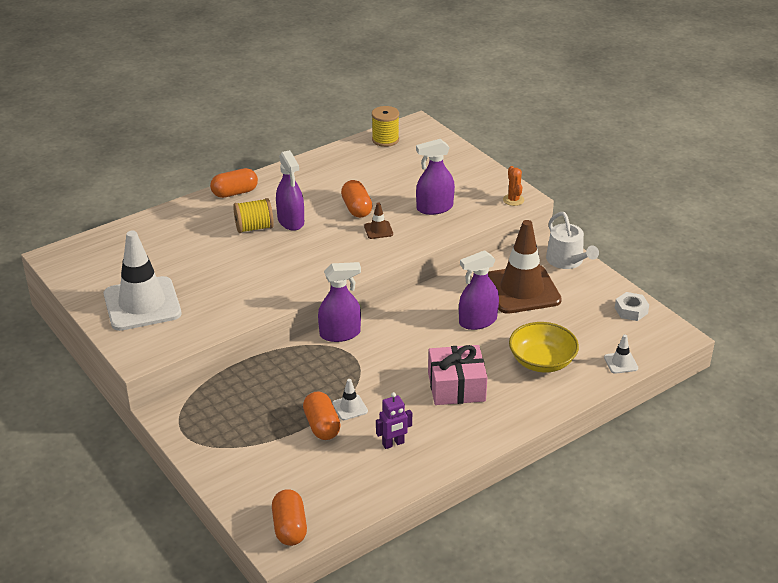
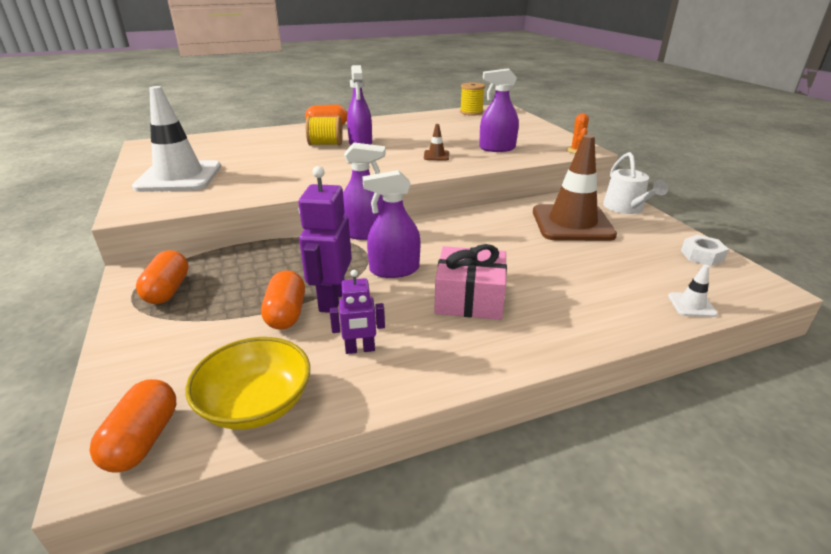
camera: 15 degrees right, 5 degrees down
(349, 407) = (331, 300): white traffic cone -> purple robot
(356, 208) = (424, 142): orange capsule -> orange capsule (168, 290)
(477, 321) = (516, 242): purple spray bottle -> purple spray bottle (394, 270)
(542, 361) = (585, 288): yellow bowl -> yellow bowl (256, 403)

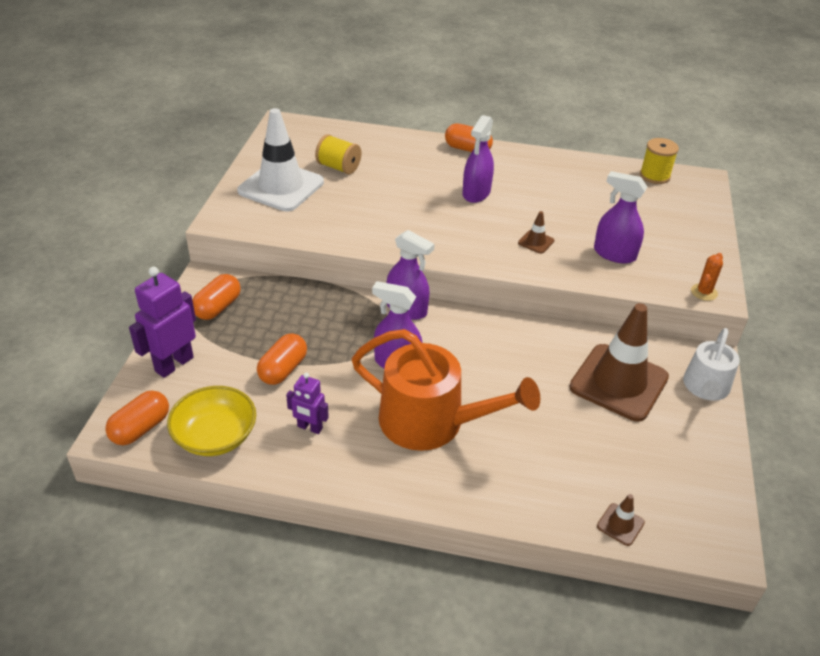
camera: 30 degrees right, 10 degrees up
(325, 144) = (441, 181): yellow spool -> yellow spool (338, 167)
(331, 300) = (324, 372): purple robot -> purple robot (174, 364)
(469, 298) = (431, 422): pink gift -> orange watering can
(691, 305) = (620, 524): white traffic cone -> brown traffic cone
(702, 255) = (708, 482): white nut -> none

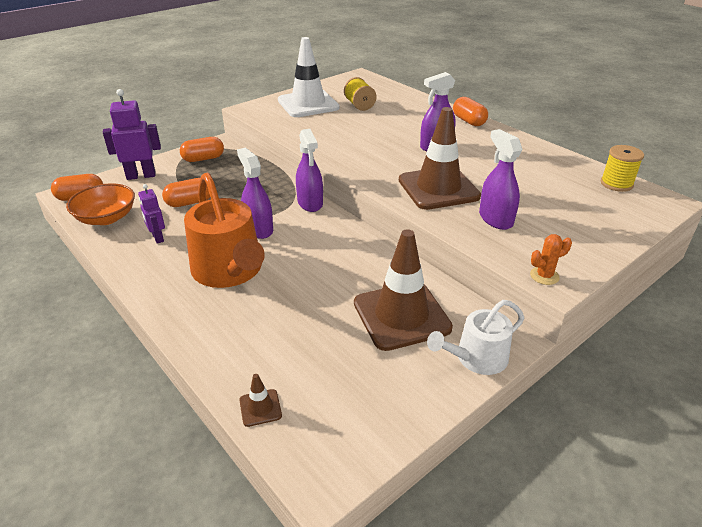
camera: 40 degrees right, 5 degrees down
(215, 436) = (106, 218): yellow bowl -> orange bowl
(536, 242) = (438, 188): brown traffic cone -> brown traffic cone, size x2.48

